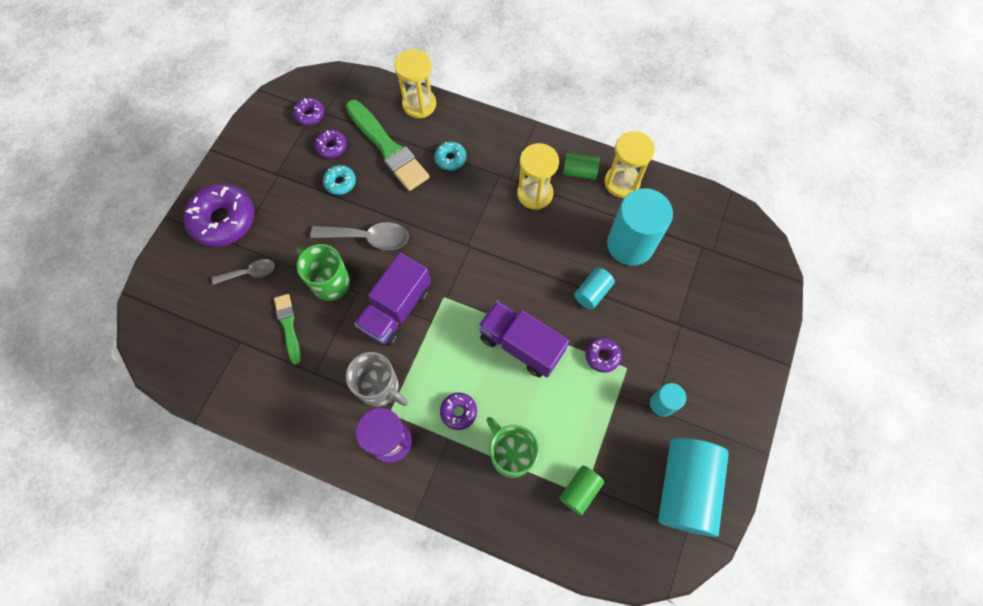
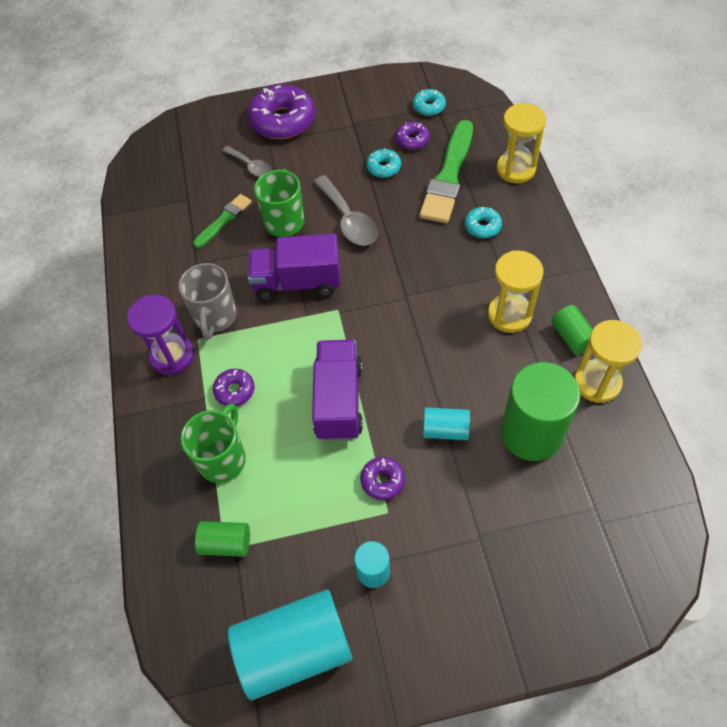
camera: 60 degrees right, 10 degrees down
(310, 115) = (429, 107): purple donut -> turquoise donut
(630, 244) = (531, 433): turquoise cylinder -> green cylinder

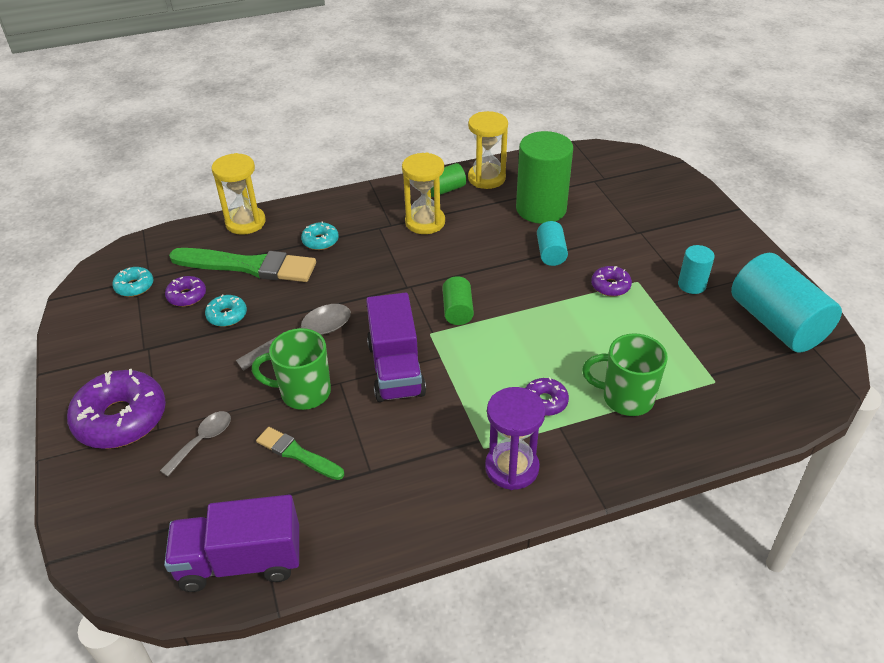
camera: 100 degrees left, 15 degrees down
(215, 317) = (452, 435): grey mug -> none
(226, 543) = (709, 381): green cylinder -> green cylinder (457, 311)
(338, 400) = (538, 321): purple truck -> purple truck (240, 561)

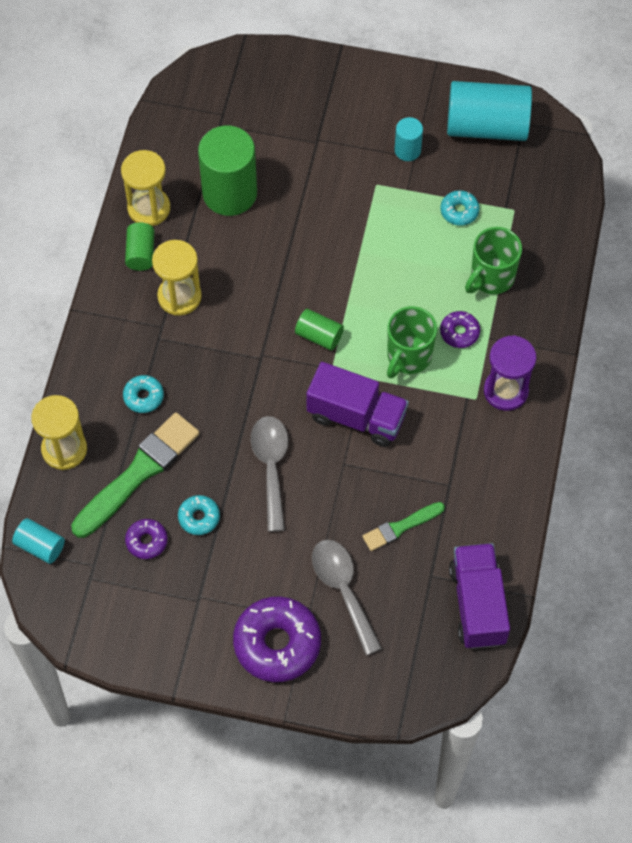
camera: 60 degrees left, 20 degrees up
(134, 286) = (99, 582): turquoise donut -> turquoise donut (459, 211)
(202, 441) = (343, 590): grey spoon -> grey spoon, size x1.59
(240, 561) = (477, 604): purple truck -> purple truck turned 150 degrees clockwise
(303, 392) = (337, 495): green mug -> green mug (408, 357)
(551, 253) = (296, 224): turquoise cylinder -> turquoise cylinder (40, 546)
(610, 286) = (368, 207): purple donut -> none

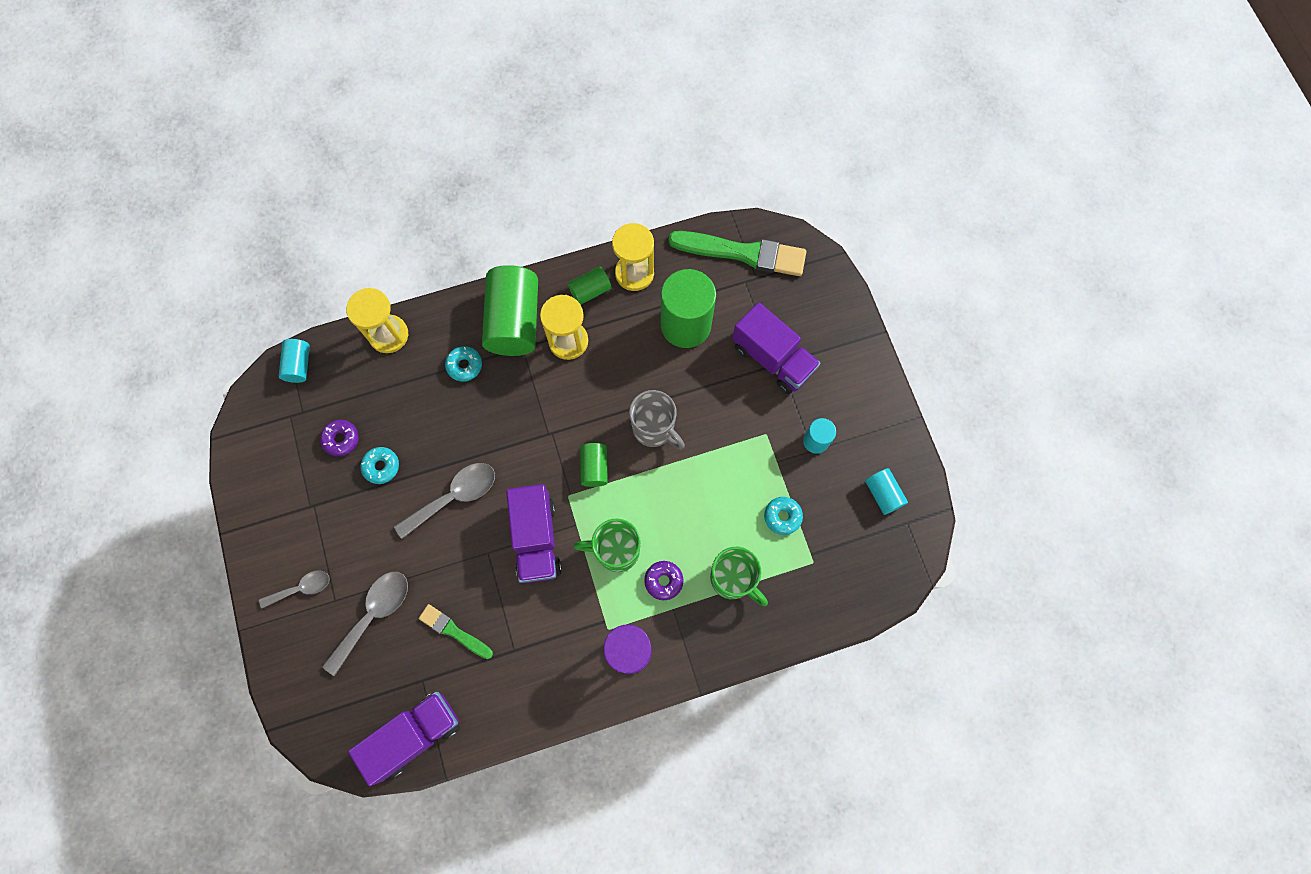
camera: 60 degrees right, 10 degrees up
(127, 332) = (514, 321): none -> green cylinder
(138, 473) = (396, 399): green brush -> green brush (743, 253)
(277, 643) = (301, 588): purple donut -> grey spoon
(309, 142) = (772, 358): none -> purple truck
(314, 269) = (654, 429): none -> grey mug
(487, 126) = (883, 494): turquoise cylinder -> turquoise cylinder, size x0.49
(491, 278) = (733, 579): green mug -> green mug turned 150 degrees counterclockwise

